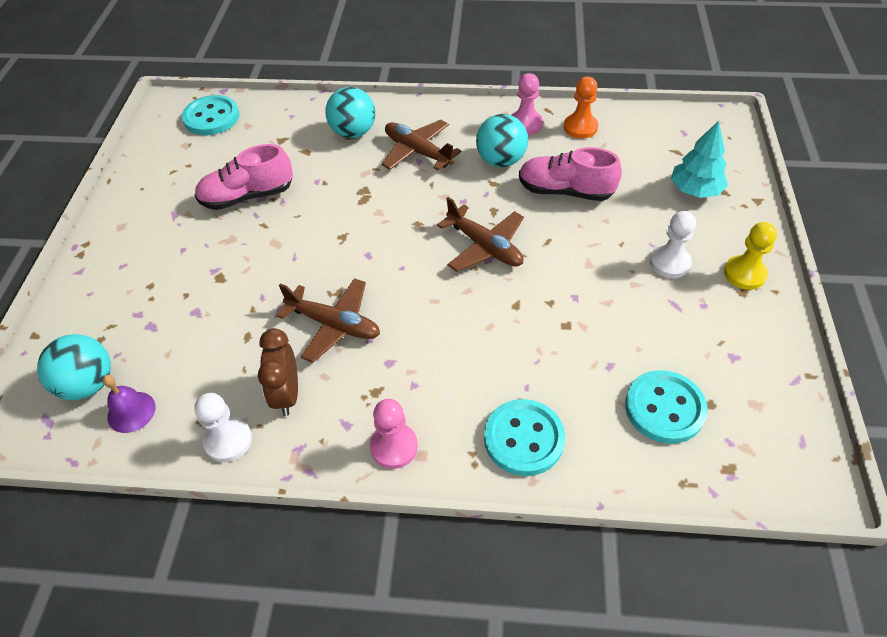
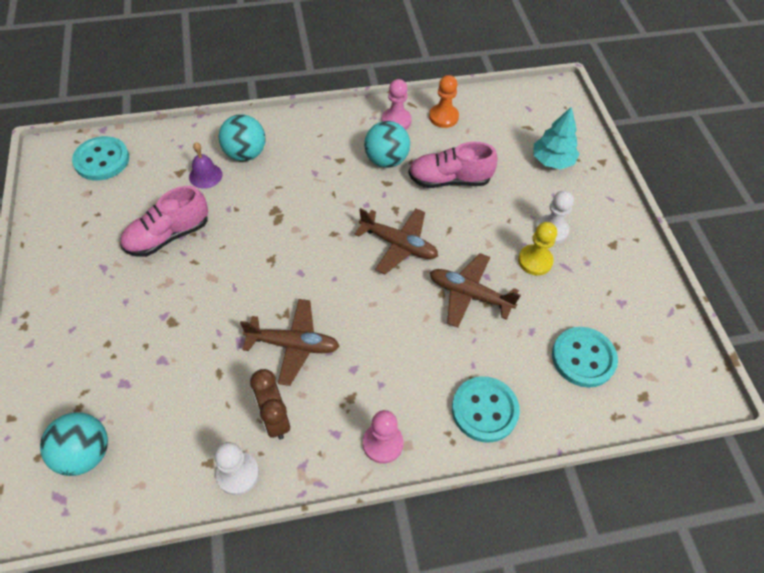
camera: 20 degrees left, 5 degrees up
(131, 412) = (137, 469): purple bell -> purple bell (205, 175)
(417, 152) = (311, 164): brown plane -> brown plane (469, 295)
(744, 274) = (610, 229): yellow pawn -> yellow pawn (535, 261)

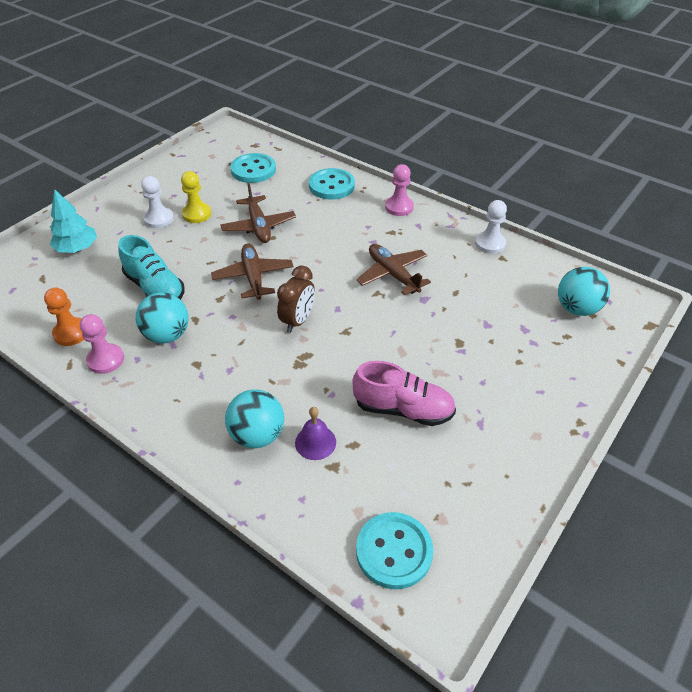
camera: 130 degrees left, 10 degrees down
(275, 419) = (445, 251): brown clock -> brown clock (298, 321)
(449, 180) = (155, 288): pink shoe -> turquoise shoe

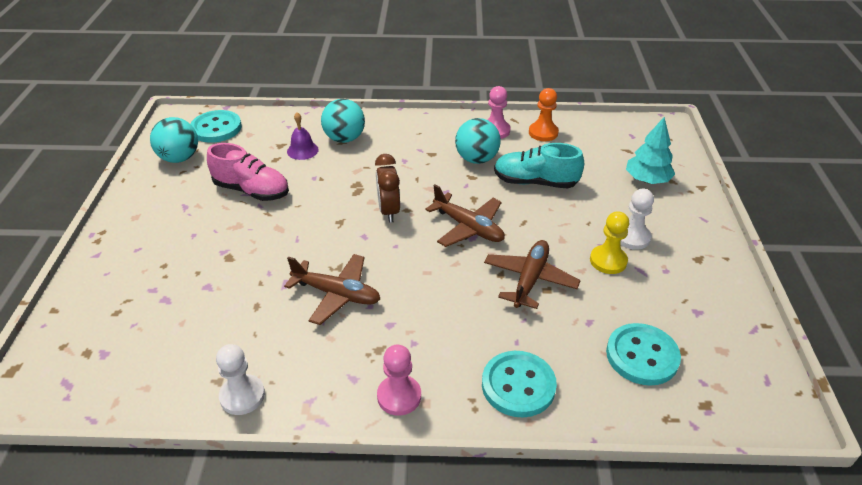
camera: 145 degrees right, 5 degrees down
(259, 226) = (529, 279): brown plane -> brown plane turned 75 degrees clockwise
(403, 409) = (252, 190): pink shoe -> pink shoe turned 135 degrees counterclockwise
(577, 308) = (106, 351): turquoise ball -> turquoise ball (179, 158)

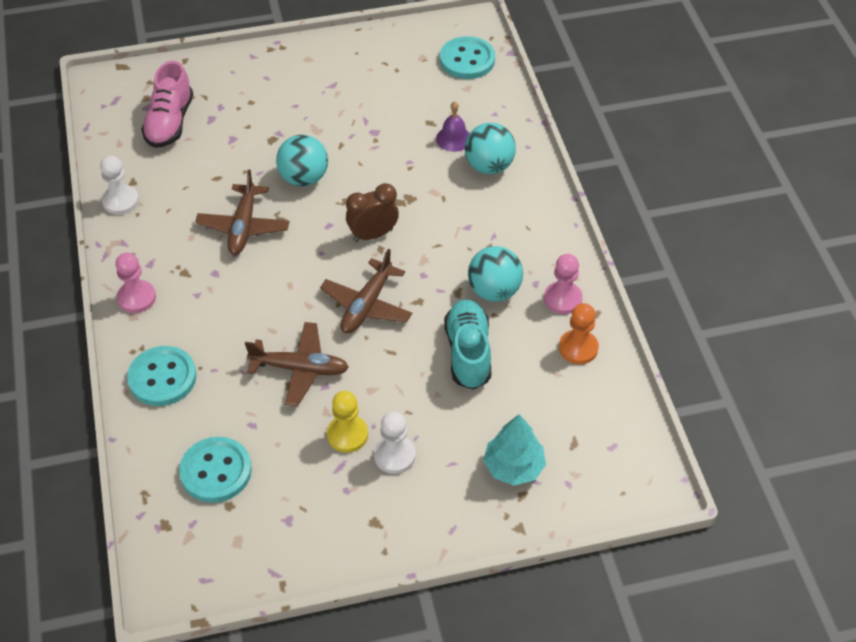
camera: 75 degrees right, 10 degrees up
(179, 158) = (405, 53): turquoise ball -> turquoise ball (304, 178)
(252, 190) = (371, 122): pink shoe -> pink shoe (170, 123)

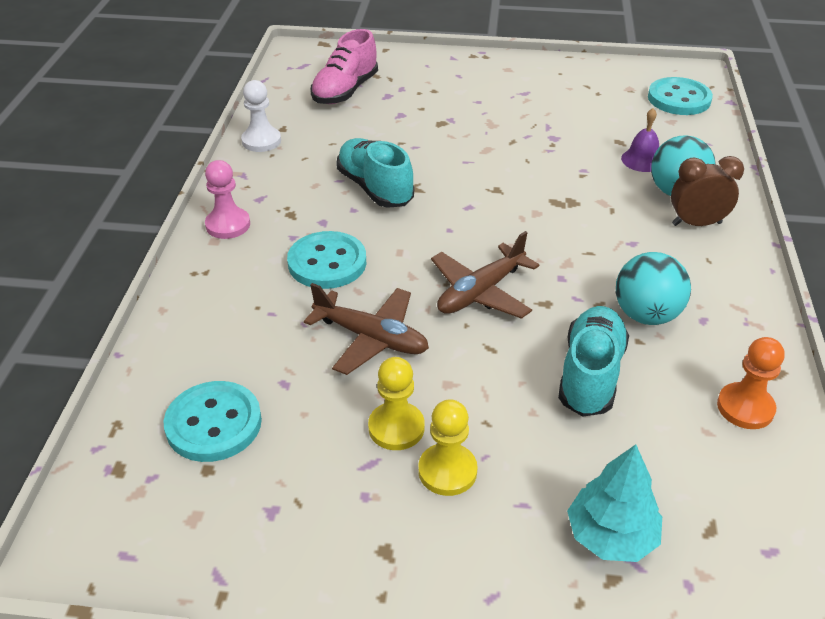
camera: 20 degrees right, 10 degrees down
(162, 378) = (210, 306): turquoise button -> turquoise button (327, 263)
(244, 227) = (375, 188): brown plane -> turquoise shoe
(304, 178) = (460, 161): turquoise ball -> none
(373, 235) = (516, 226): brown clock -> brown clock (696, 224)
(394, 455) = (447, 471): white pawn -> yellow pawn
(563, 299) = (736, 345): pink pawn -> none

